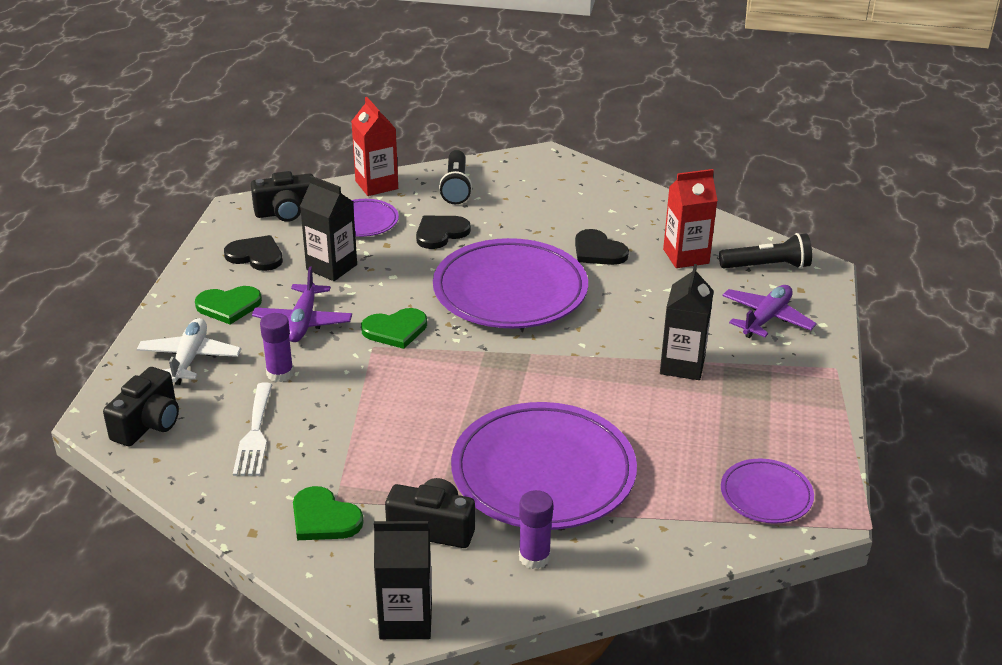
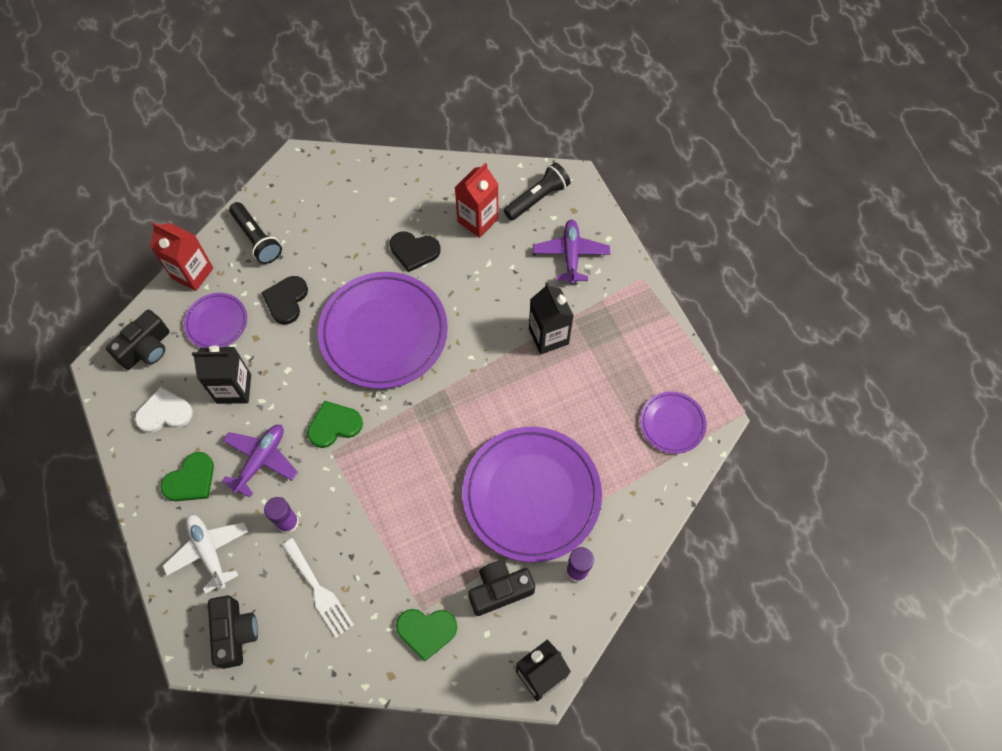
camera: 35 degrees left, 30 degrees up
(256, 256) = (164, 412): black heart -> white heart
(303, 322) = (261, 460): purple plane -> purple plane turned 120 degrees counterclockwise
(395, 330) = (334, 425): green heart -> green heart turned 150 degrees counterclockwise

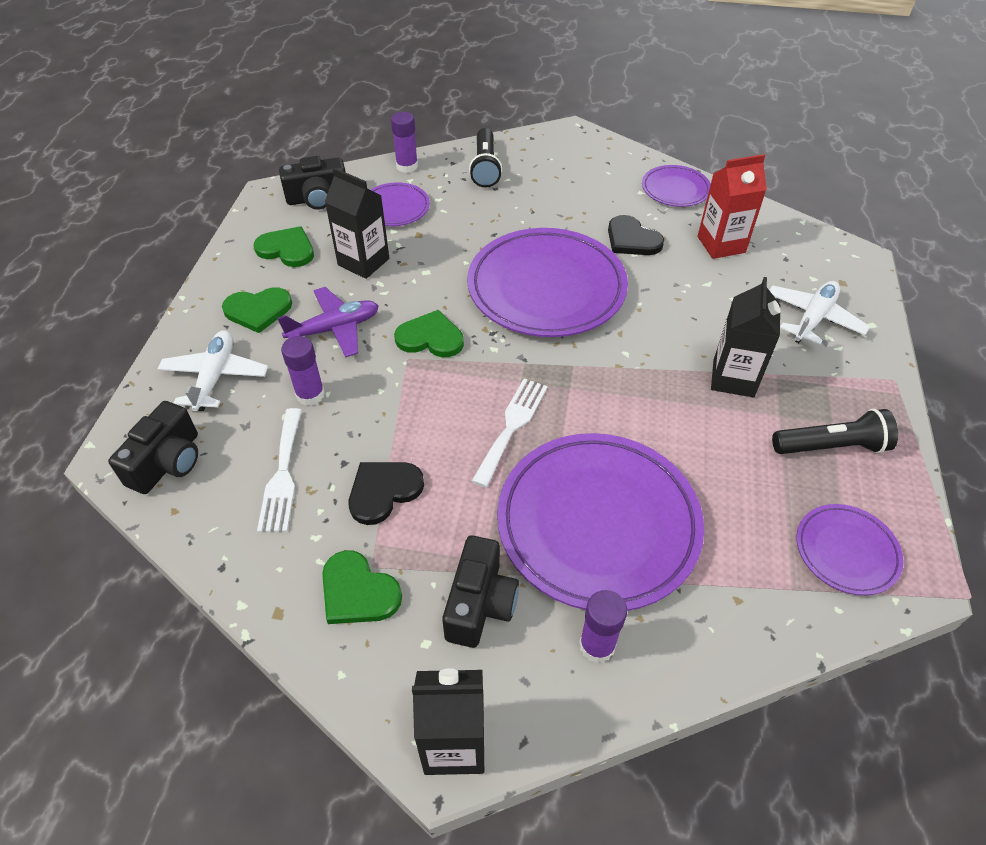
camera: 35 degrees right, 15 degrees down
(164, 412) = (287, 249): white heart -> green heart
(192, 273) = (407, 166): red carton -> purple glue stick
(286, 300) = (472, 220): black heart -> black heart (383, 491)
(415, 182) = (675, 189): none -> purple plate
(437, 461) = (512, 426): none -> white fork
(499, 590) = (480, 604): black camera -> black camera turned 90 degrees clockwise
(537, 198) = (804, 255): black flashlight -> black flashlight (831, 446)
(571, 255) = (813, 318): purple plane -> white plane

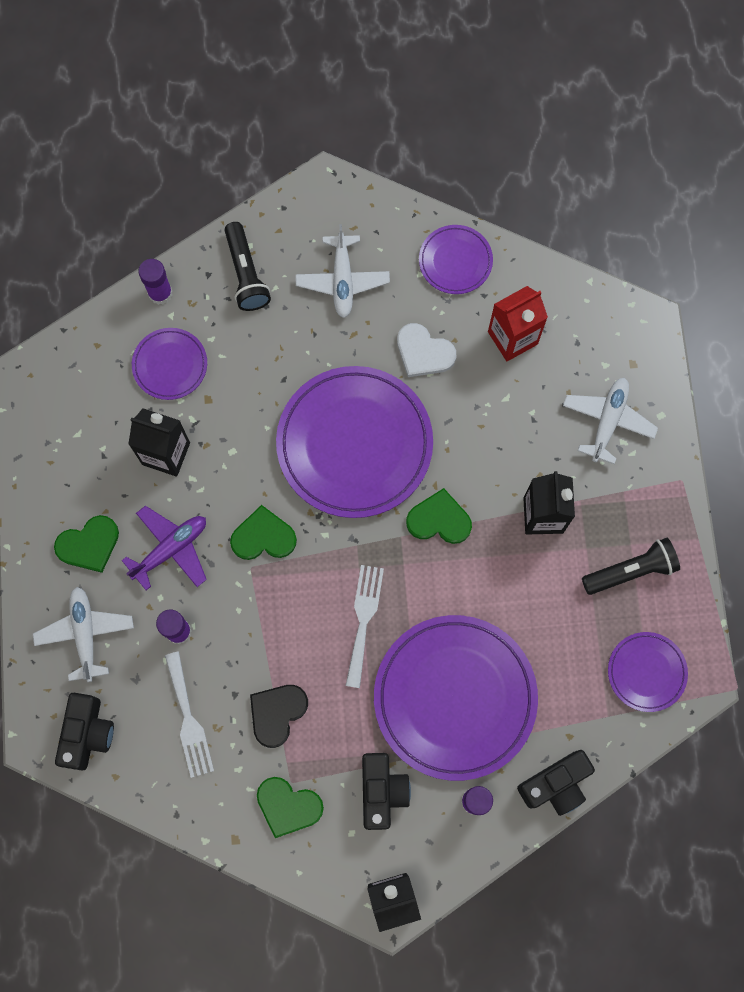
camera: 15 degrees left, 25 degrees up
(287, 249) = (82, 455): green heart -> green heart (439, 519)
(318, 198) = (83, 370): black camera -> black camera (556, 784)
(569, 184) = (342, 280): none -> white plane
(632, 239) = (423, 352): black heart -> white heart

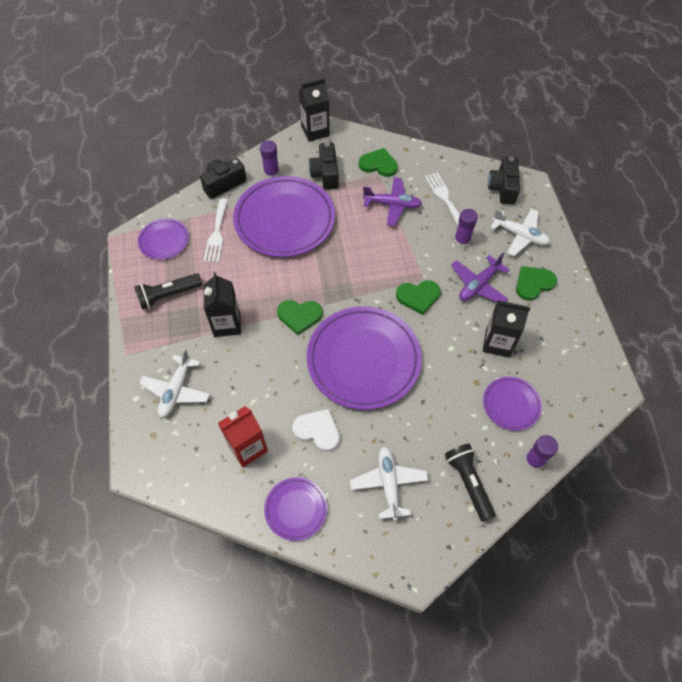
camera: 175 degrees right, 15 degrees down
(85, 634) = (520, 235): white plane -> white plane turned 45 degrees counterclockwise
(277, 713) = (392, 205): black heart -> purple plane
(363, 619) = (345, 255): white fork -> white fork (216, 234)

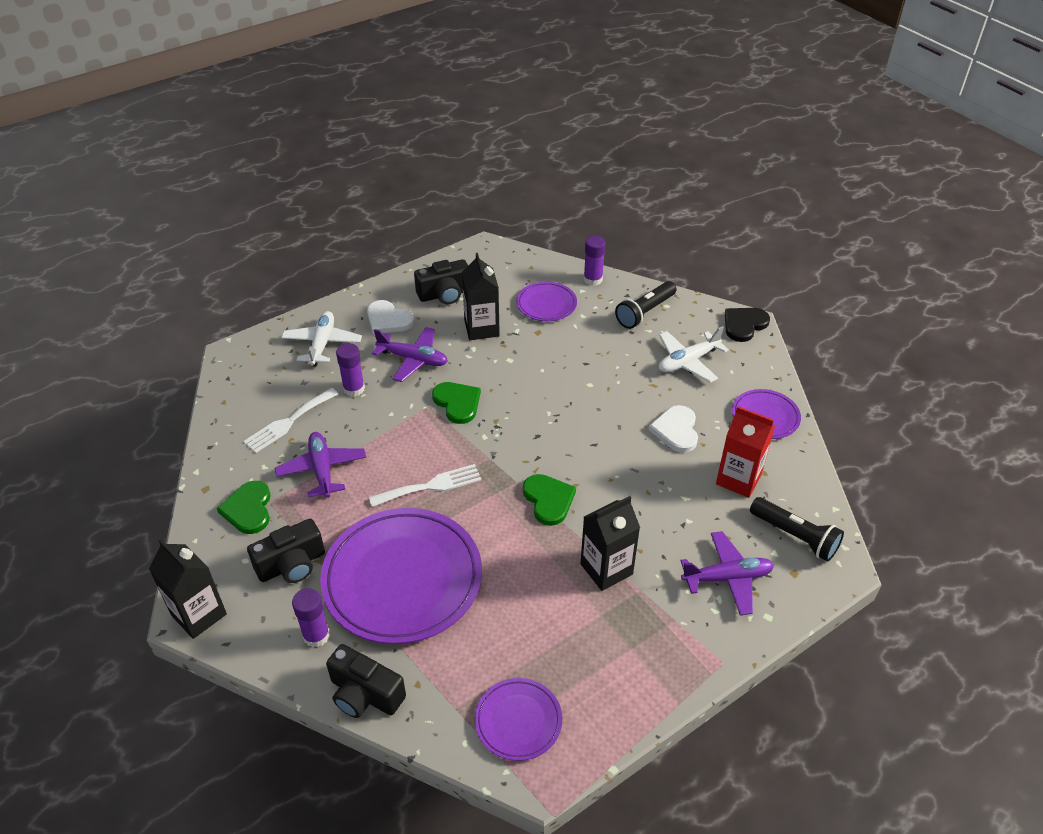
camera: 115 degrees left, 15 degrees down
(168, 295) = (606, 661): black flashlight -> black flashlight (795, 536)
(176, 390) = (727, 578): white plane -> purple plane
(216, 234) = (469, 654): white fork -> white fork (431, 486)
(363, 360) = (569, 422): purple plate -> none
(415, 566) = (744, 325): none -> black heart
(503, 188) = (249, 374): black camera -> black camera (444, 294)
(533, 283) = (388, 320): green heart -> white heart

